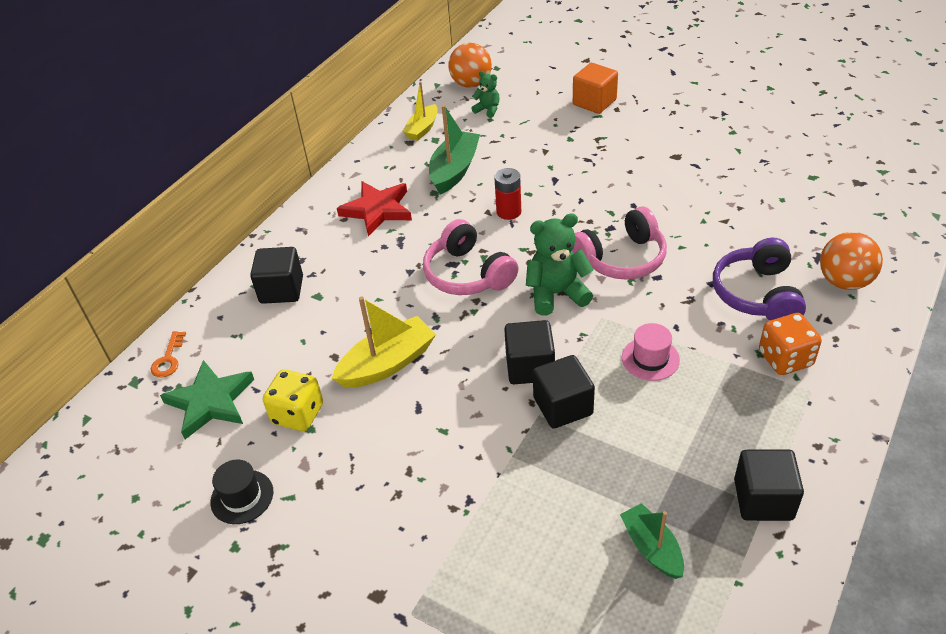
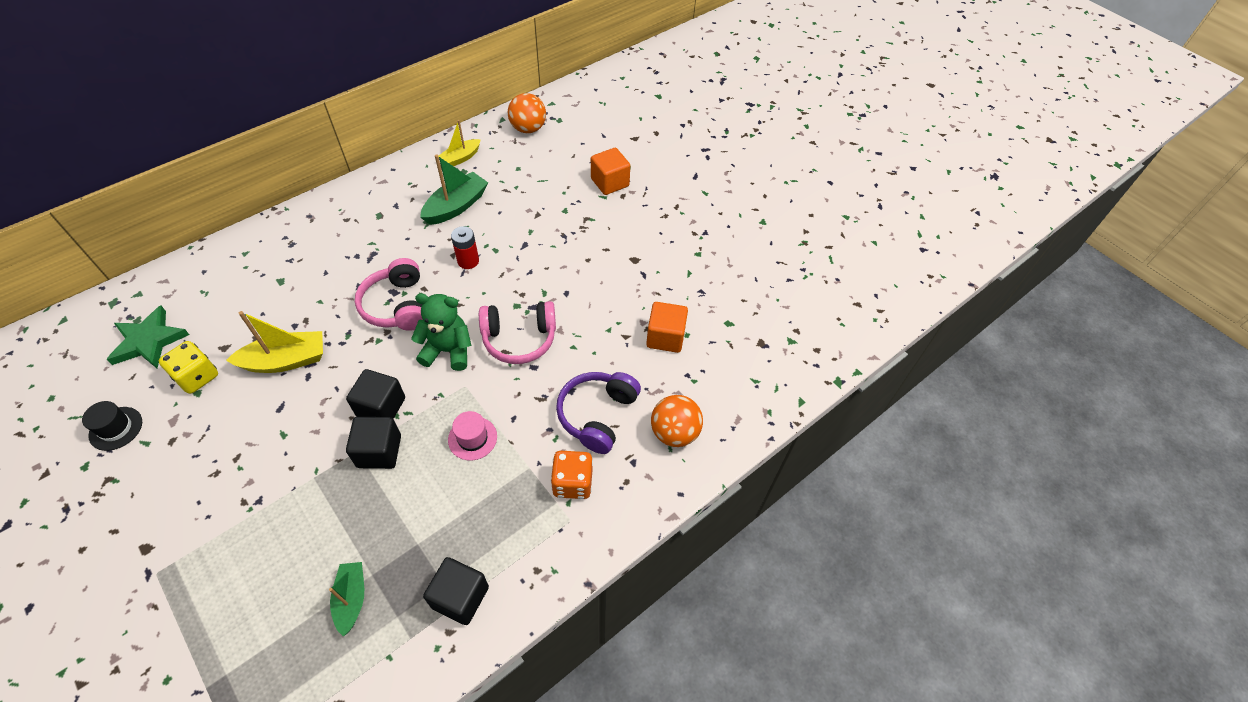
camera: 15 degrees right, 10 degrees up
(168, 359) = (146, 293): orange key -> none
(281, 290) = (260, 265): black cube -> none
(377, 210) = (375, 221): red star -> none
(488, 110) = (522, 158): green teddy bear -> none
(764, 208) = (665, 337): none -> orange cube

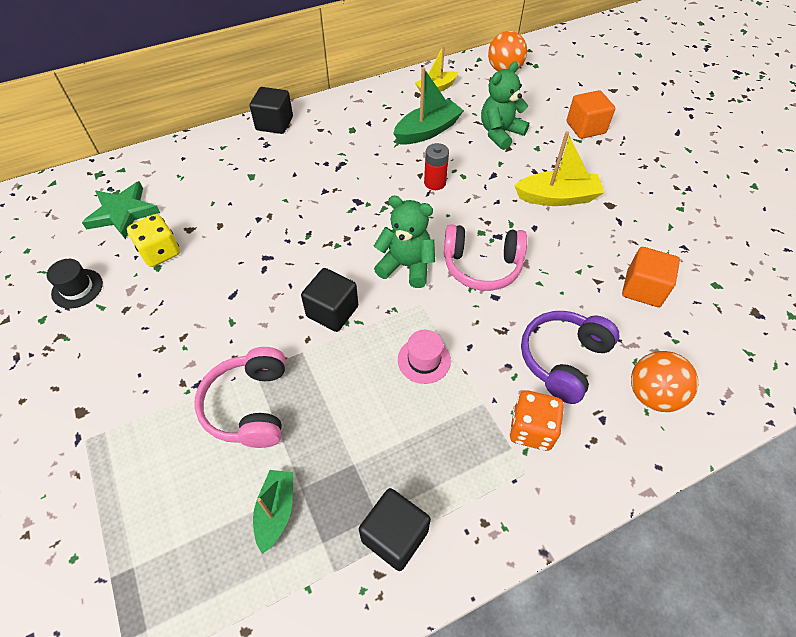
camera: 15 degrees right, 0 degrees up
(286, 360) = (245, 250): yellow boat -> yellow boat (557, 197)
(379, 451) = (325, 356): black cube -> black cube (274, 123)
(397, 306) = (360, 215): pink headphones -> pink headphones (250, 406)
(528, 199) = (500, 133): none -> green teddy bear

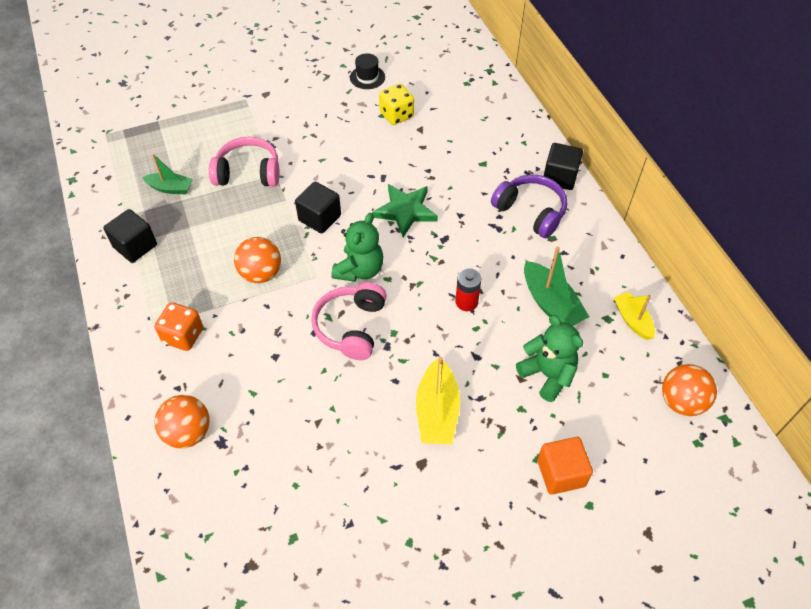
camera: 95 degrees right, 0 degrees up
(123, 213) = (442, 90): green star -> green star (405, 211)
(424, 360) = (261, 273): pink hat -> orange ball
(563, 360) = (238, 371): purple headphones -> purple headphones (530, 212)
(643, 289) = (300, 461): orange cube -> none

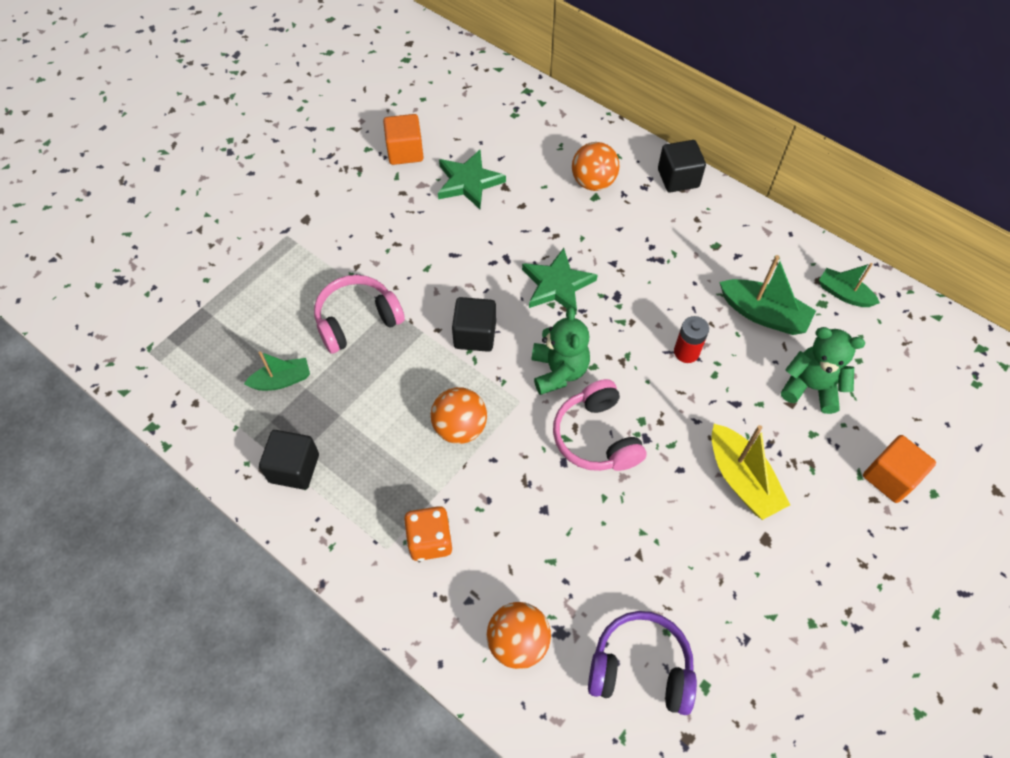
camera: 30 degrees left, 5 degrees up
(367, 77) = (405, 152): black hat -> orange cube
(396, 115) = (469, 182): yellow dice -> green star
(530, 212) = (677, 228): purple headphones -> purple headphones (640, 668)
(632, 320) = (844, 294): yellow boat -> green boat
(681, 401) = (937, 352): orange ball -> orange ball (593, 182)

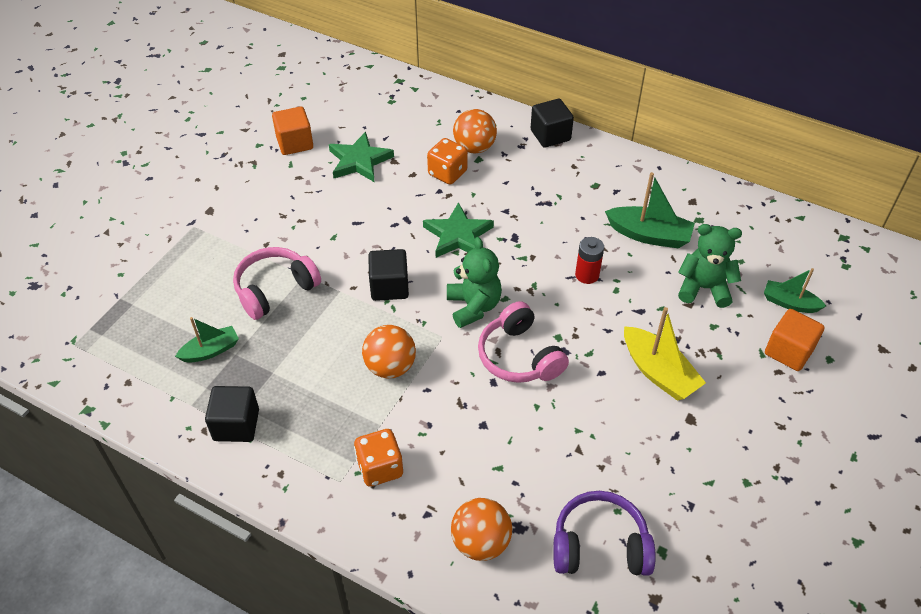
camera: 10 degrees left, 10 degrees down
(559, 209) = (447, 173): none -> orange dice
(844, 294) = (716, 209): green boat -> green boat (789, 303)

